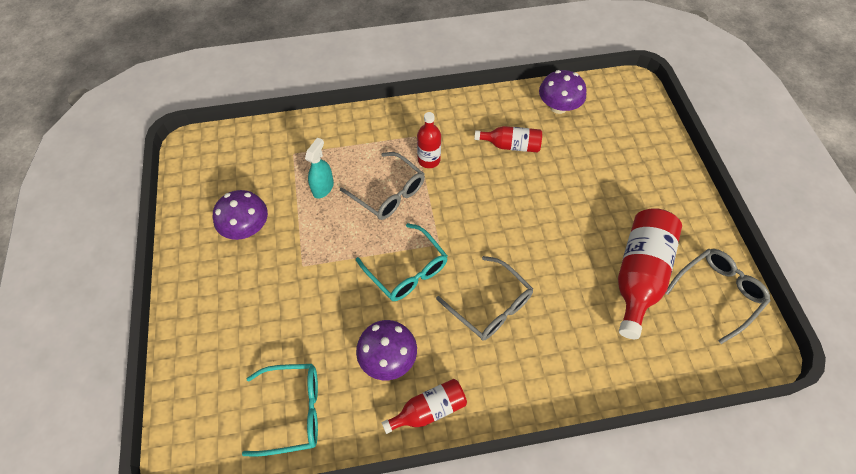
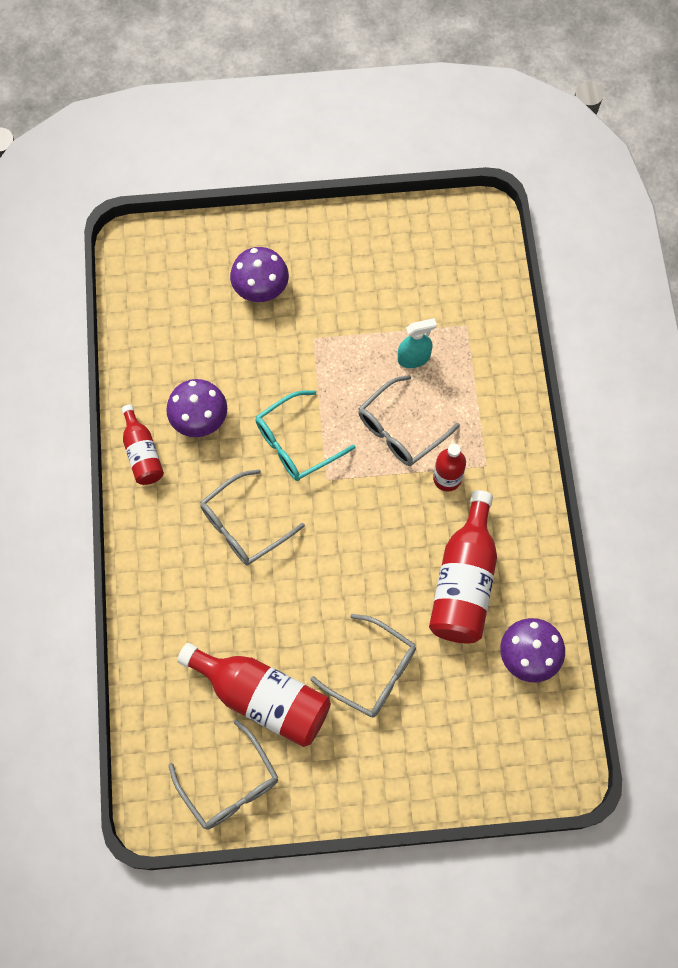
camera: 95 degrees right, 10 degrees up
(247, 227) = (366, 282): purple mushroom -> purple mushroom (260, 288)
(293, 411) = (159, 333): turquoise glasses -> none
(323, 188) = (414, 358): turquoise spray bottle -> turquoise spray bottle turned 45 degrees counterclockwise
(511, 145) = (464, 581): red bottle -> red bottle, size x1.76
(596, 199) = (373, 672): none -> grey glasses

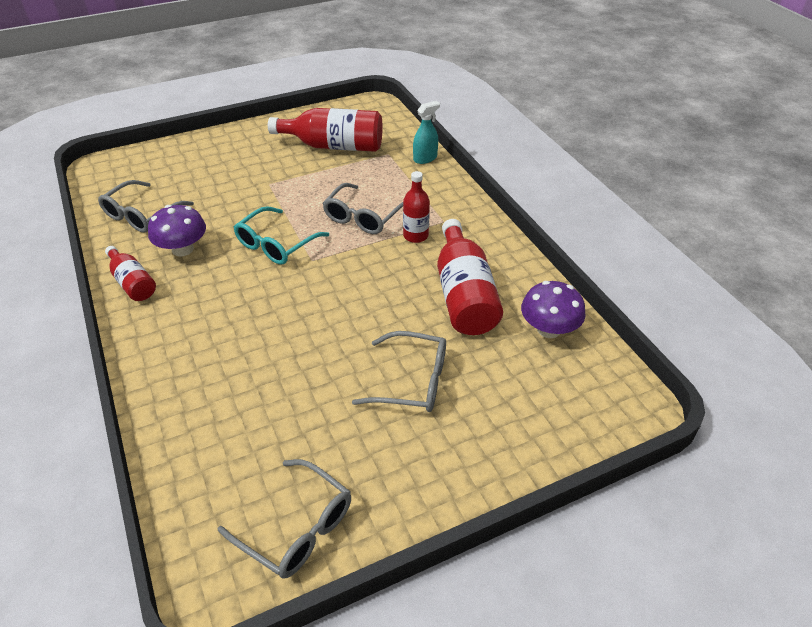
camera: 20 degrees left, 25 degrees down
(244, 525) = (245, 307): grey glasses -> grey glasses (141, 215)
(260, 288) = (215, 167): purple mushroom -> none
(262, 698) = (307, 434): red bottle -> red bottle (334, 146)
(414, 358) = (355, 177): turquoise spray bottle -> turquoise spray bottle (425, 158)

